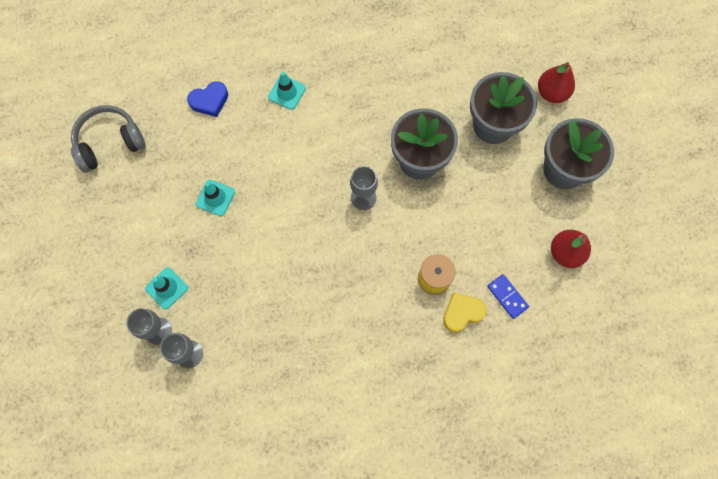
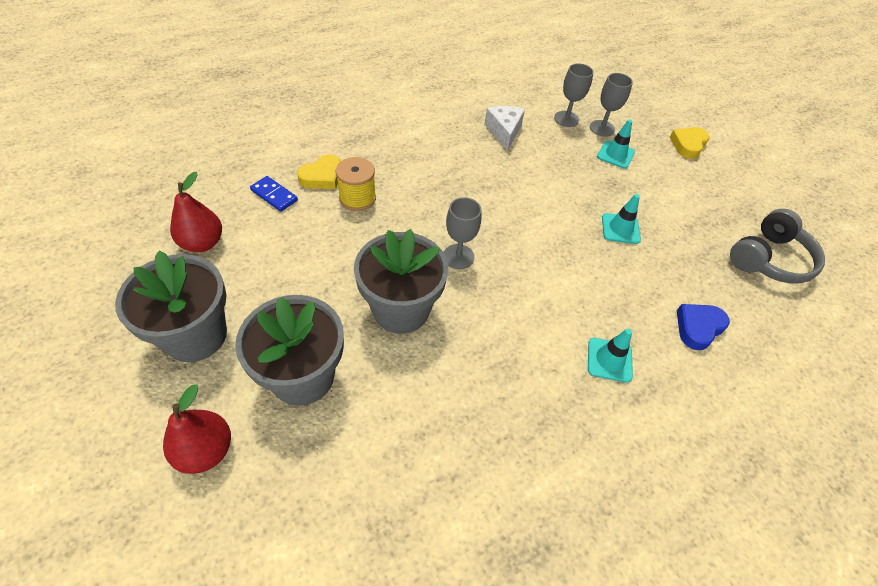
camera: 160 degrees right, 20 degrees down
(81, 287) = (688, 145): none -> yellow heart
(266, 345) = (504, 131): none -> white cheese

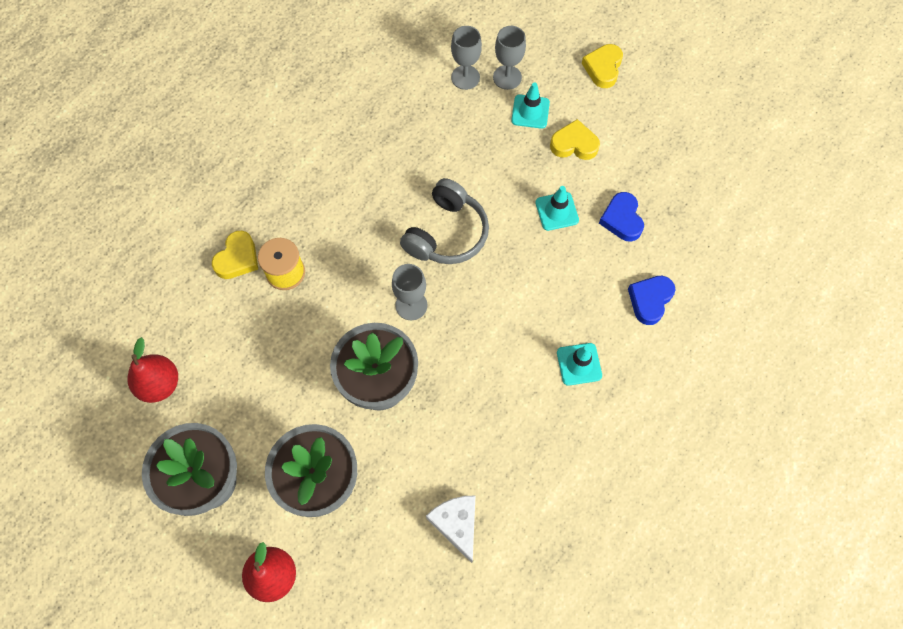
camera: 15 degrees left, 15 degrees up
(274, 195) = (200, 301): blue domino -> none
(504, 131) = (404, 122): white cheese -> white cheese (456, 524)
(649, 187) = (574, 144): none -> yellow heart
(682, 253) = (622, 219): none -> blue heart
(769, 259) = (704, 195): grey headphones -> grey headphones (446, 233)

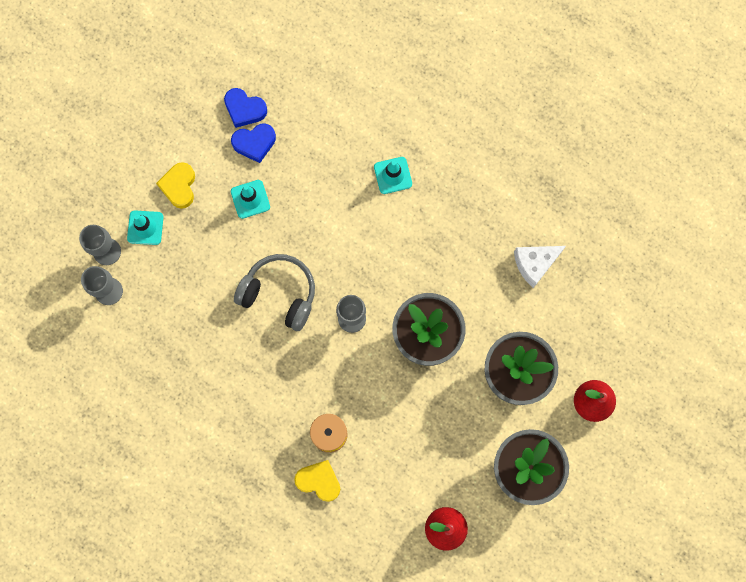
camera: 95 degrees left, 10 degrees up
(603, 68) = (92, 162): yellow heart -> none
(650, 300) = (330, 119): blue heart -> blue heart (244, 109)

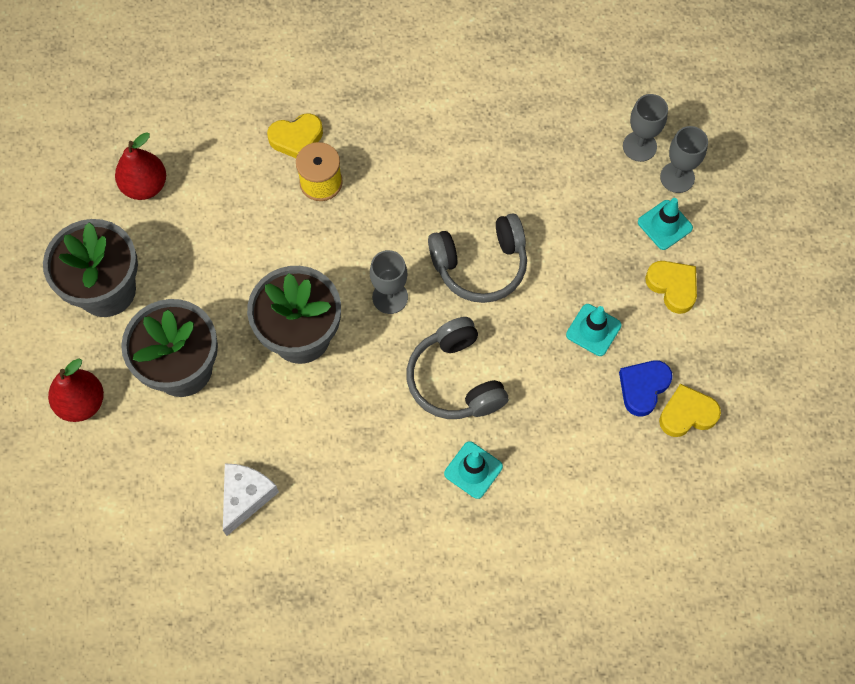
camera: 140 degrees right, 10 degrees down
(244, 109) = (687, 414): blue heart -> yellow heart
(357, 235) = (455, 379): none -> grey headphones

